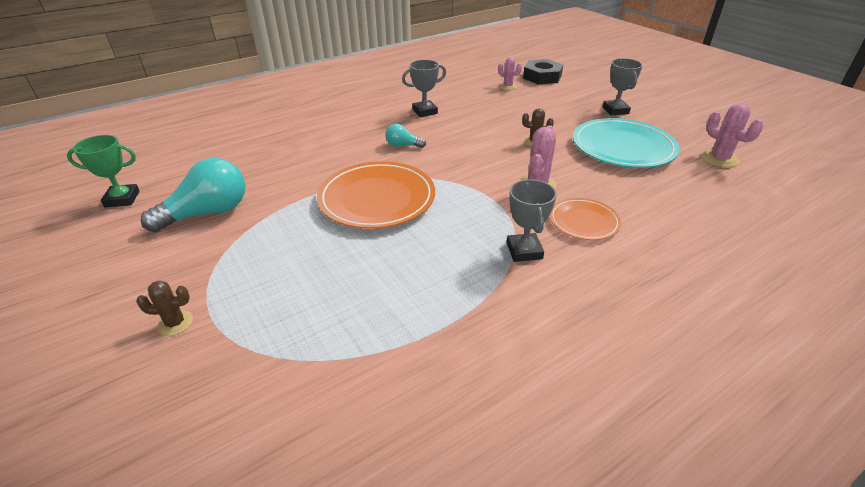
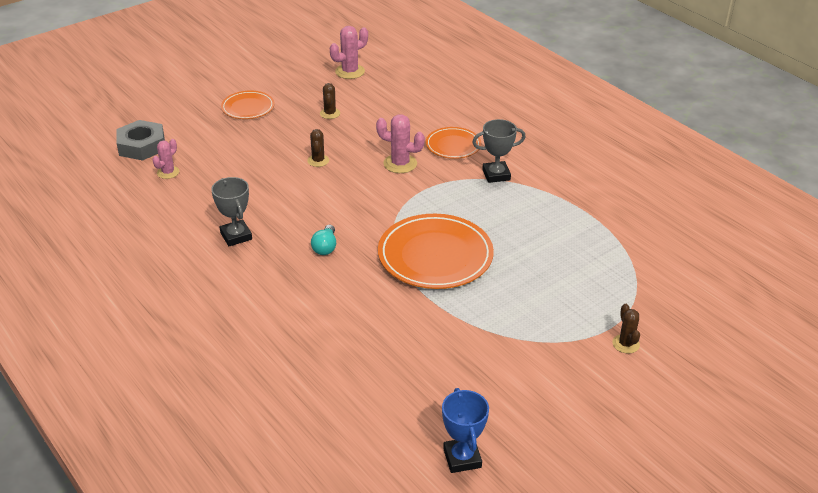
camera: 95 degrees left, 0 degrees up
(122, 199) = (462, 458): green trophy -> blue trophy
(208, 213) = (477, 371): turquoise light bulb -> none
(542, 77) = (142, 146): black nut -> grey nut
(615, 110) = (248, 107): grey trophy -> orange plate
(623, 147) = (330, 113): turquoise plate -> brown cactus

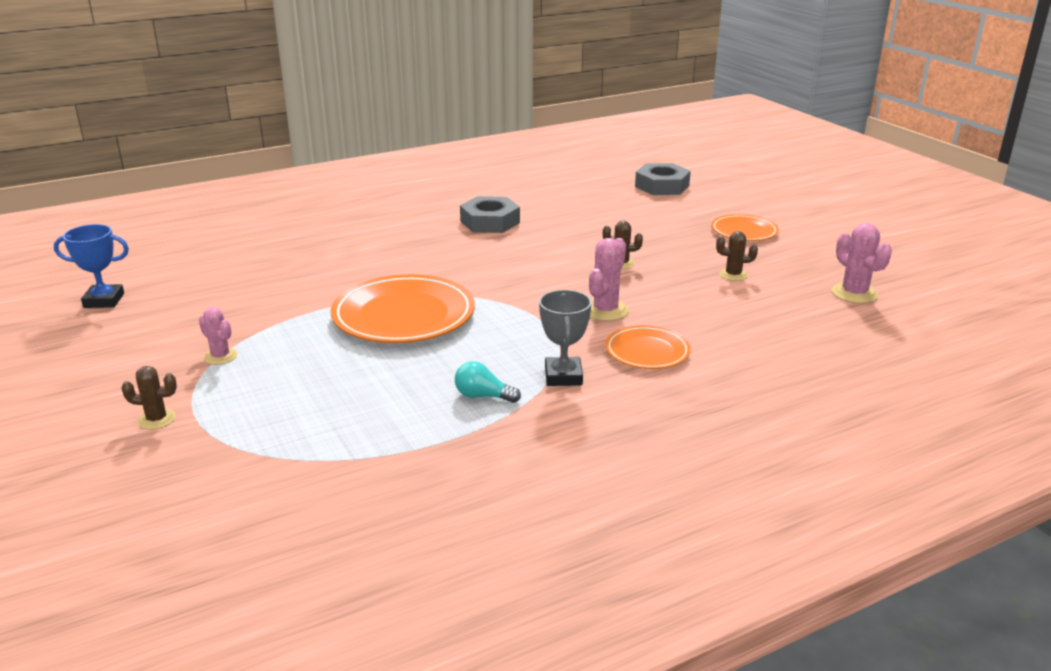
camera: 100 degrees right, 10 degrees down
(168, 172) = (610, 196): pink cactus -> pink cactus (220, 356)
(236, 236) = (490, 222): grey trophy -> grey nut
(325, 247) = (450, 259): turquoise light bulb -> turquoise light bulb (483, 396)

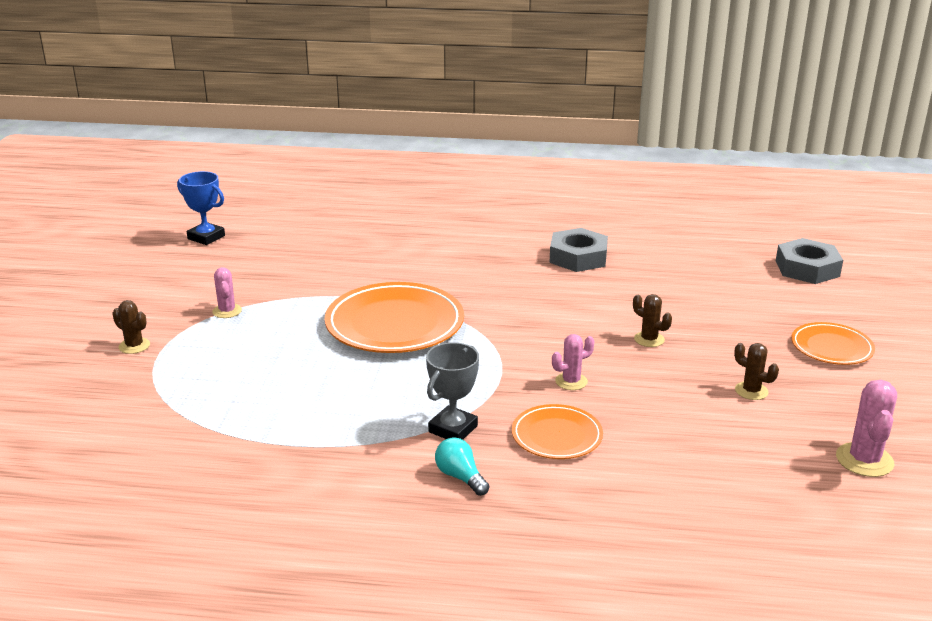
camera: 35 degrees right, 0 degrees up
(483, 396) = (367, 420): turquoise light bulb -> turquoise light bulb (460, 477)
(605, 310) = (571, 381): pink cactus -> pink cactus, size x0.65

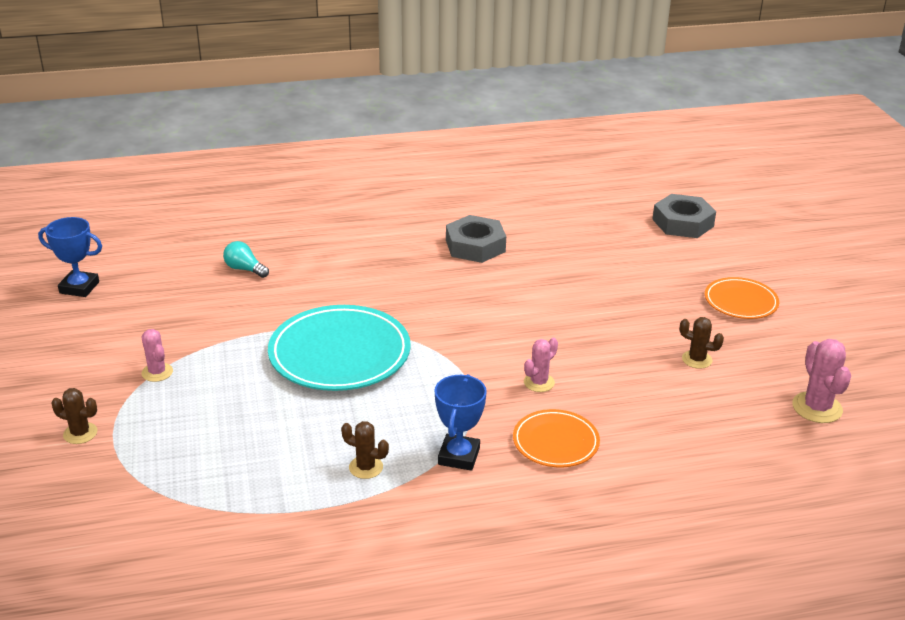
camera: 20 degrees left, 5 degrees up
(394, 324) = (339, 353): orange plate -> turquoise plate
(453, 429) = (459, 456): grey trophy -> blue trophy
(460, 477) = (492, 504): turquoise light bulb -> turquoise light bulb (244, 269)
(649, 339) = (584, 324): brown cactus -> brown cactus (366, 467)

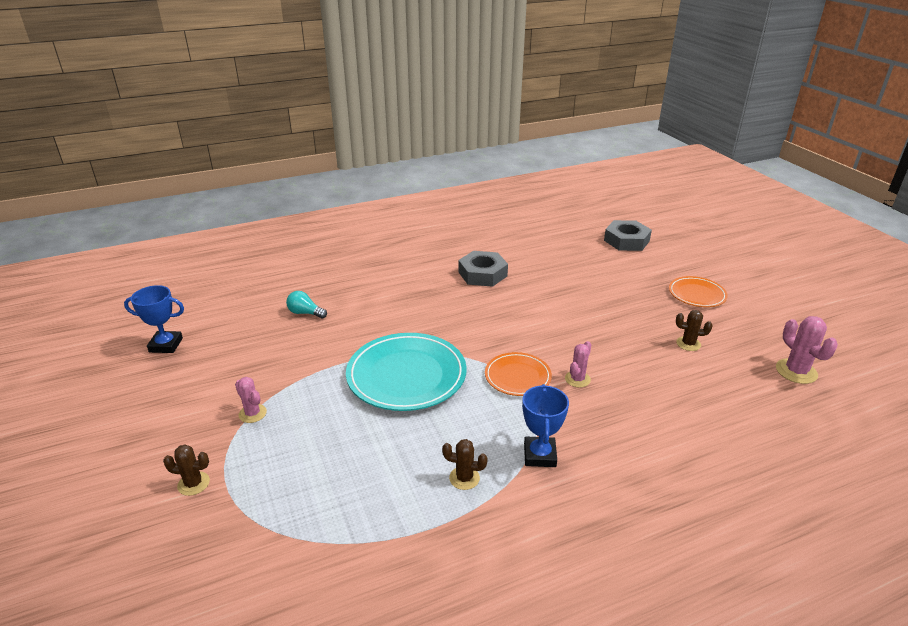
camera: 10 degrees left, 0 degrees up
(555, 442) = (613, 430): orange plate -> orange plate (517, 377)

